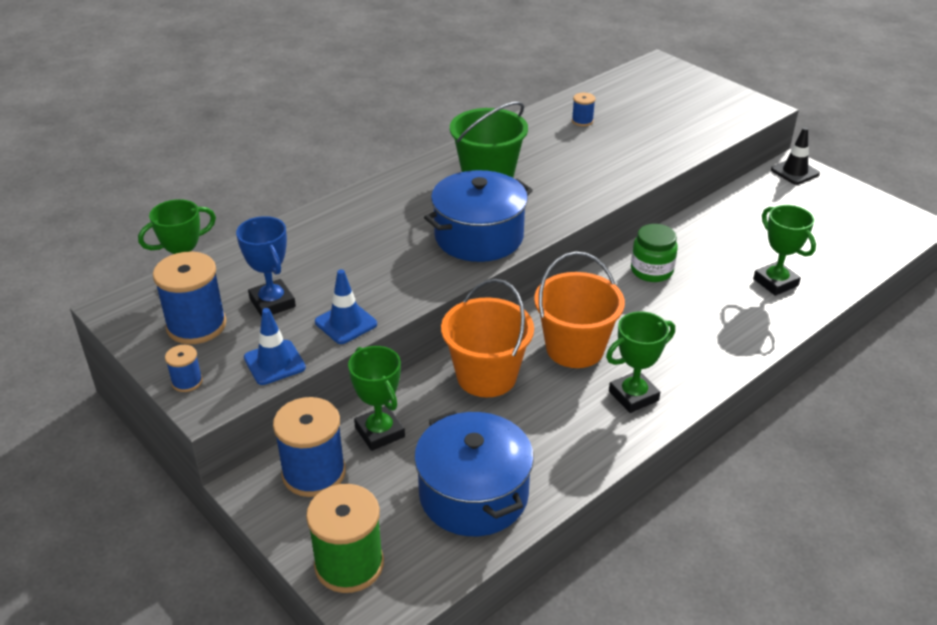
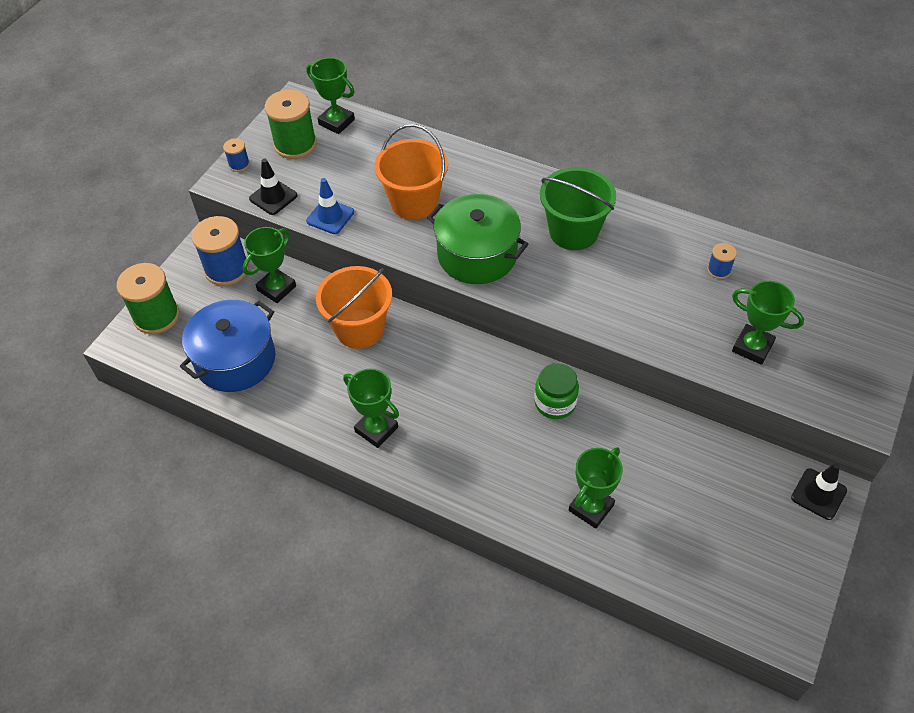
camera: 70 degrees right, 15 degrees up
(196, 325) = (295, 144): blue spool -> green spool
(272, 303) = (335, 170): blue trophy -> none
(274, 363) = (273, 197): blue traffic cone -> black traffic cone
(479, 236) = (477, 255): blue pot -> green pot
(575, 348) = (418, 375): orange bucket -> orange bucket (414, 202)
(673, 130) = (752, 347): none -> green trophy

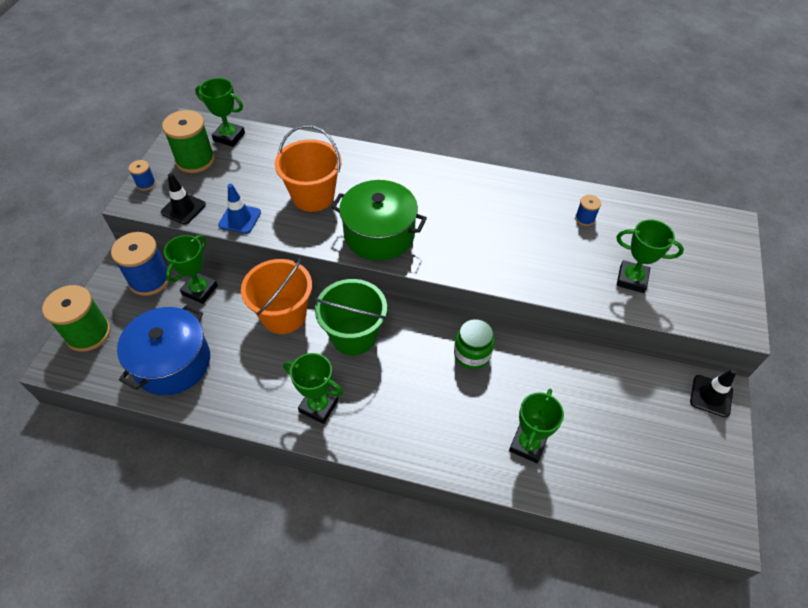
camera: 15 degrees left, 0 degrees up
(573, 232) = (456, 203): green bucket -> green bucket (353, 336)

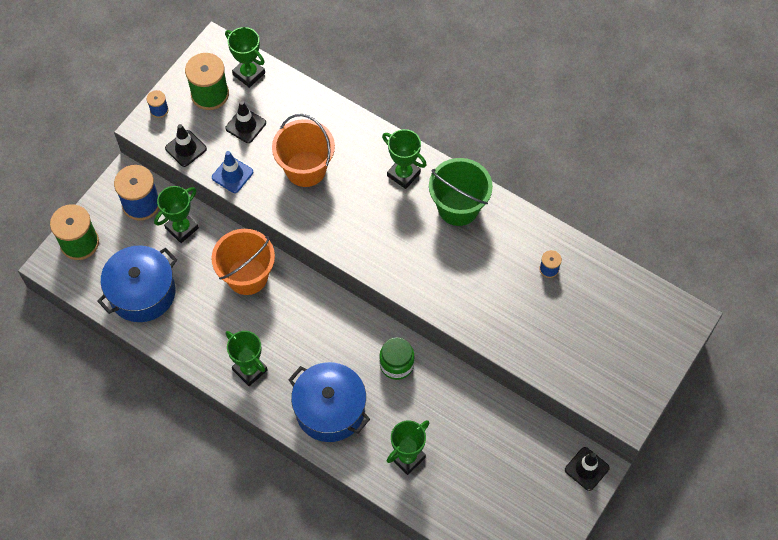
camera: 20 degrees right, 10 degrees up
(240, 176) = (245, 125): none -> black traffic cone
(353, 336) = (301, 315): green bucket -> green bucket (458, 207)
(379, 234) = (351, 229): green pot -> none
(423, 420) = (330, 410): none -> blue pot
(631, 279) = (557, 344): green trophy -> green trophy (403, 174)

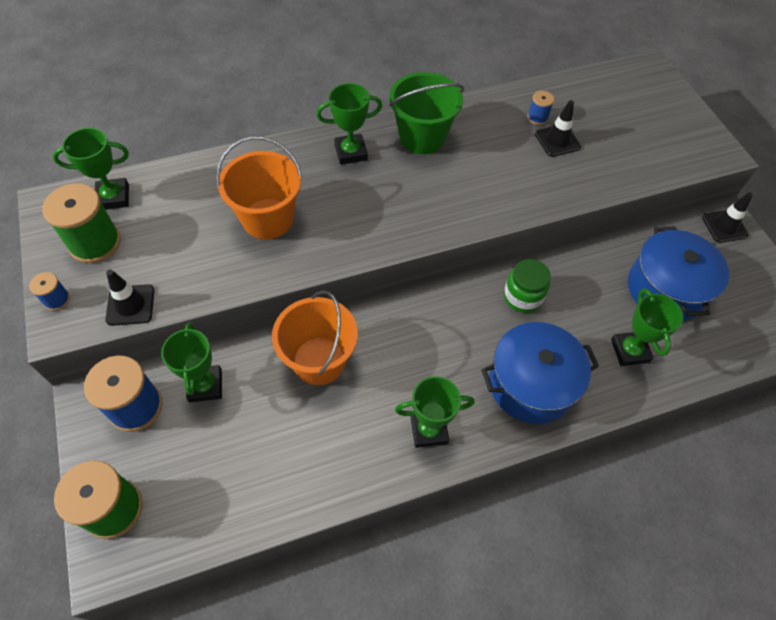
camera: 55 degrees left, 5 degrees down
(142, 292) = (242, 480): blue pot -> blue pot (665, 289)
(232, 175) = (208, 283): blue traffic cone -> none
(245, 125) = (166, 236): black traffic cone -> black traffic cone (557, 140)

